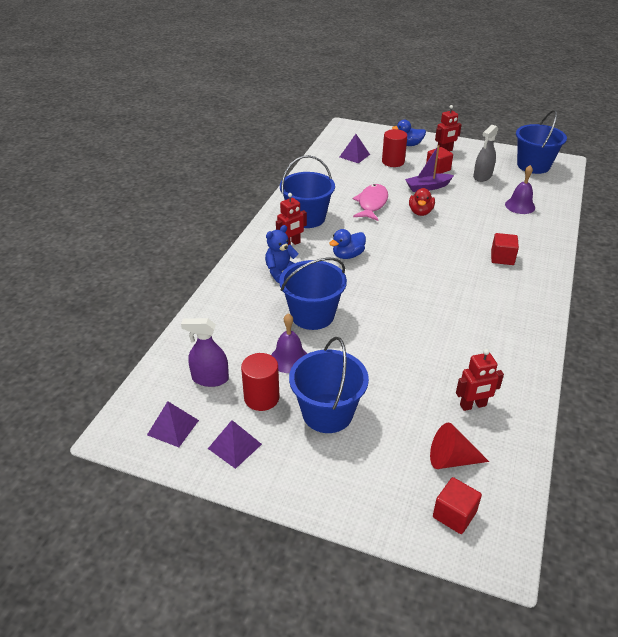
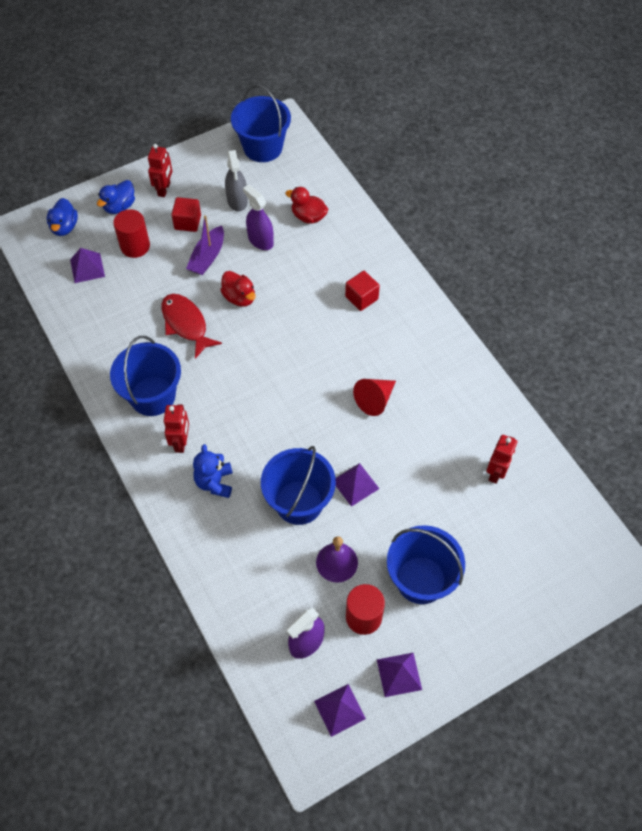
camera: 50 degrees left, 20 degrees up
(348, 255) = (244, 409): blue duck -> blue duck (64, 227)
(360, 334) = (355, 484): none -> purple pyramid
(372, 204) = (186, 324): pink fish -> red fish
(451, 459) = (531, 532): red cone -> red cone (375, 400)
(454, 515) = (576, 571): red cube -> none
(471, 198) = (260, 240): none -> purple spray bottle
(520, 206) = (308, 217): purple bell -> red duck

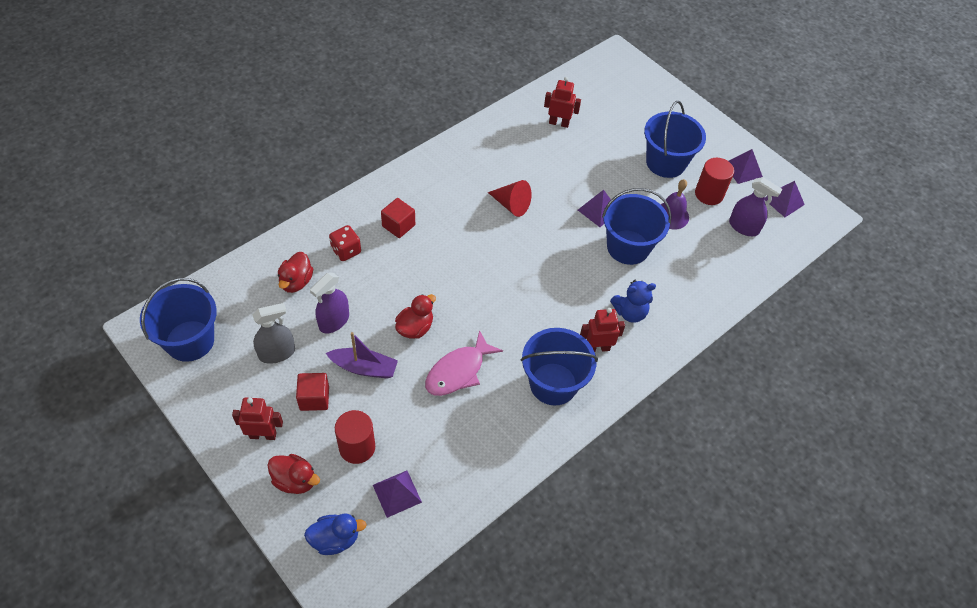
camera: 105 degrees left, 5 degrees down
(119, 206) = (295, 480): blue duck -> red duck
(186, 324) = (458, 371): red fish -> pink fish
(337, 254) = (346, 251): none -> red dice

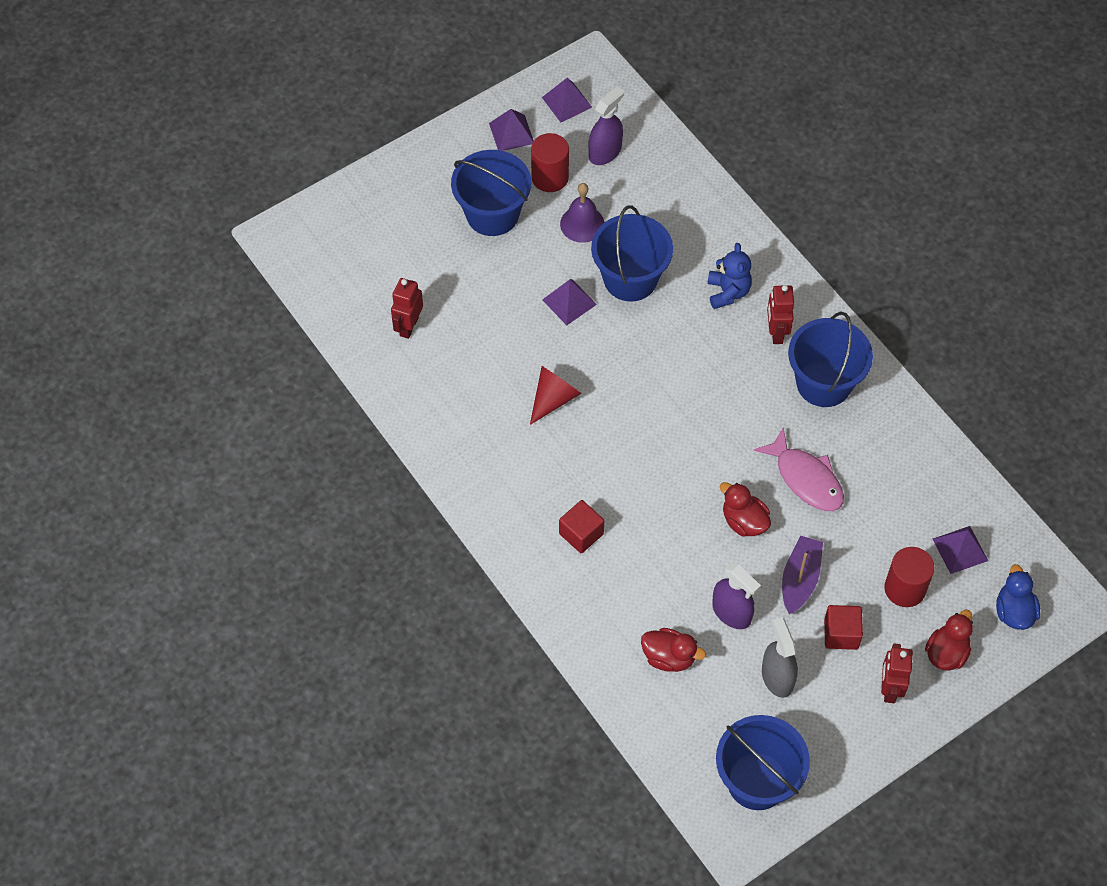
camera: 80 degrees left, 5 degrees up
(346, 251) = (620, 598): red dice -> none

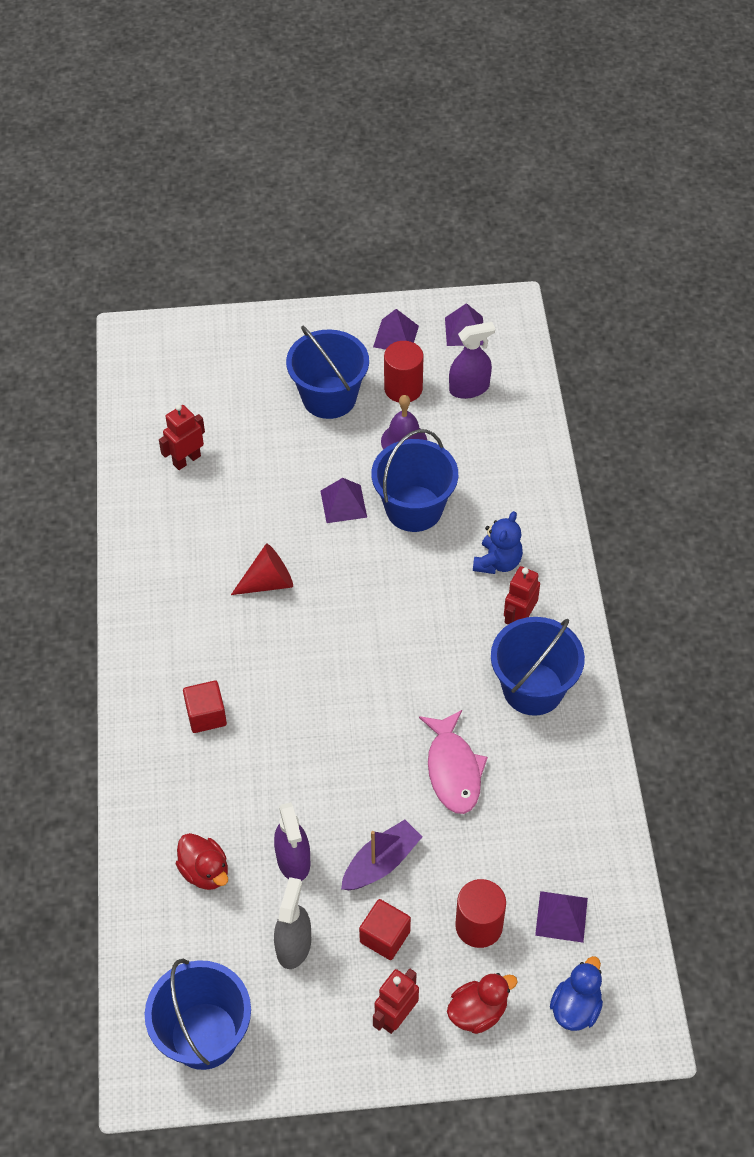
camera: 30 degrees right, 5 degrees down
(744, 521) = (365, 780): red duck -> none

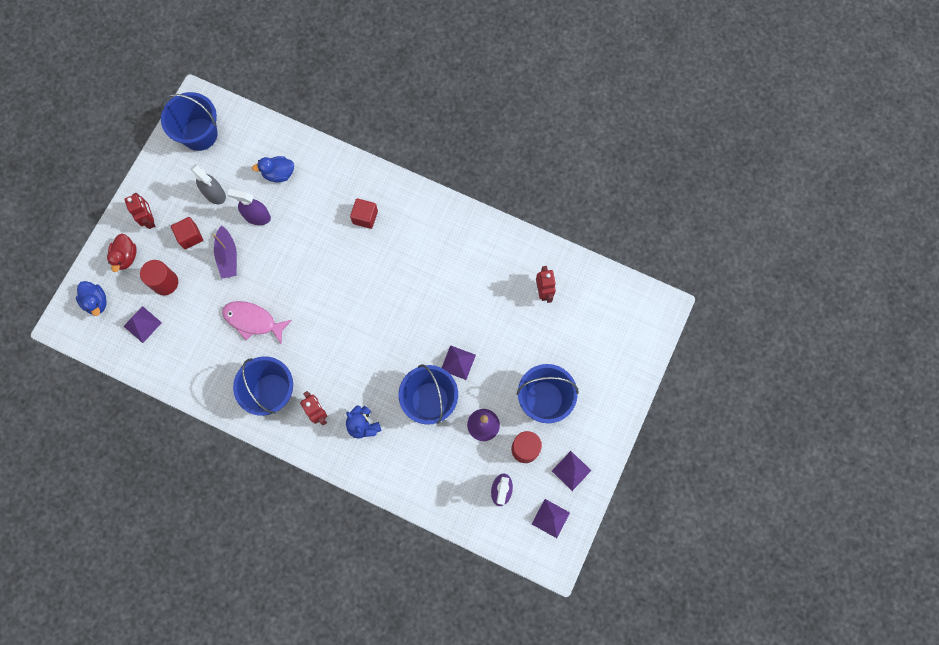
camera: 120 degrees right, 20 degrees up
(205, 871) = (279, 174): red duck -> blue duck
(268, 582) = (429, 291): red cone -> none

